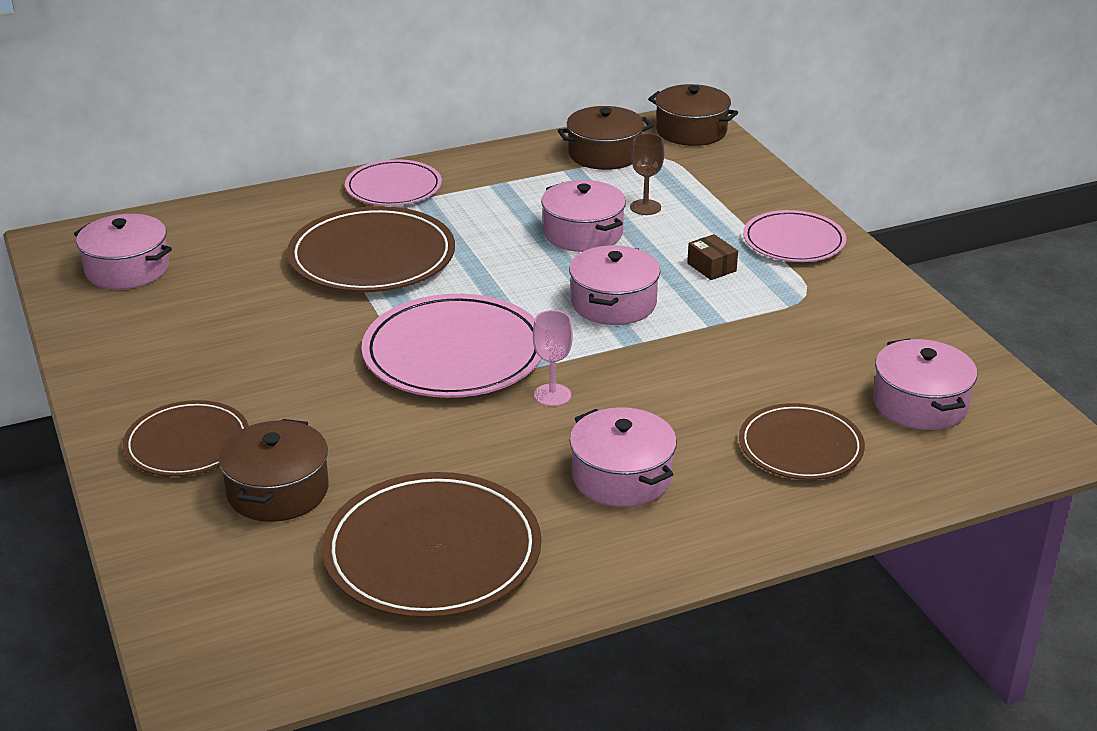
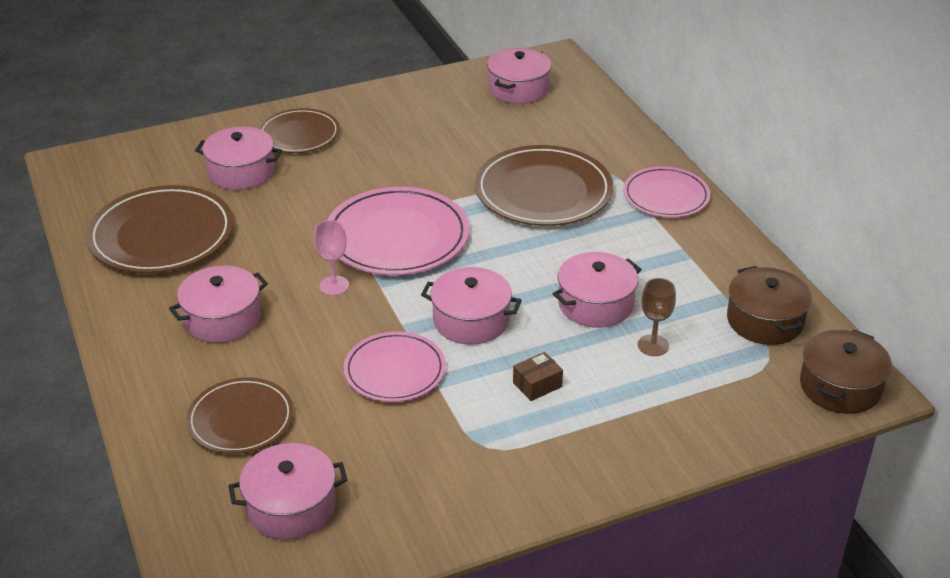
camera: 90 degrees right, 5 degrees up
(278, 491) = (241, 172): brown pot -> pink pot
(794, 241) = (594, 448): pink plate -> pink plate (395, 370)

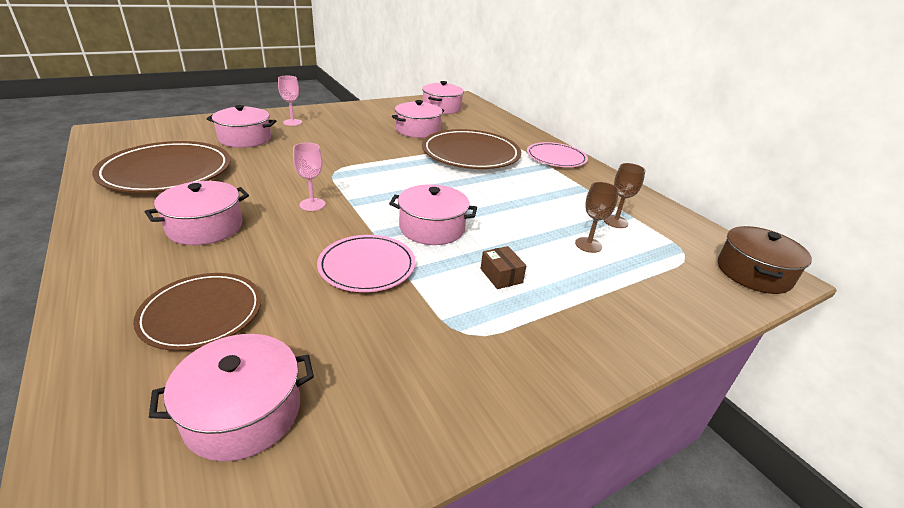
camera: 10 degrees left, 5 degrees down
(299, 134) = (292, 122): brown plate -> pink goblet
(397, 237) = (365, 175): pink plate -> none
(537, 384) = (501, 276): brown box -> brown box turned 75 degrees counterclockwise
(595, 304) = (531, 217): pink pot -> pink pot (418, 130)
(703, 310) = (615, 221): none -> brown goblet
(765, 321) = (665, 228): brown pot -> none

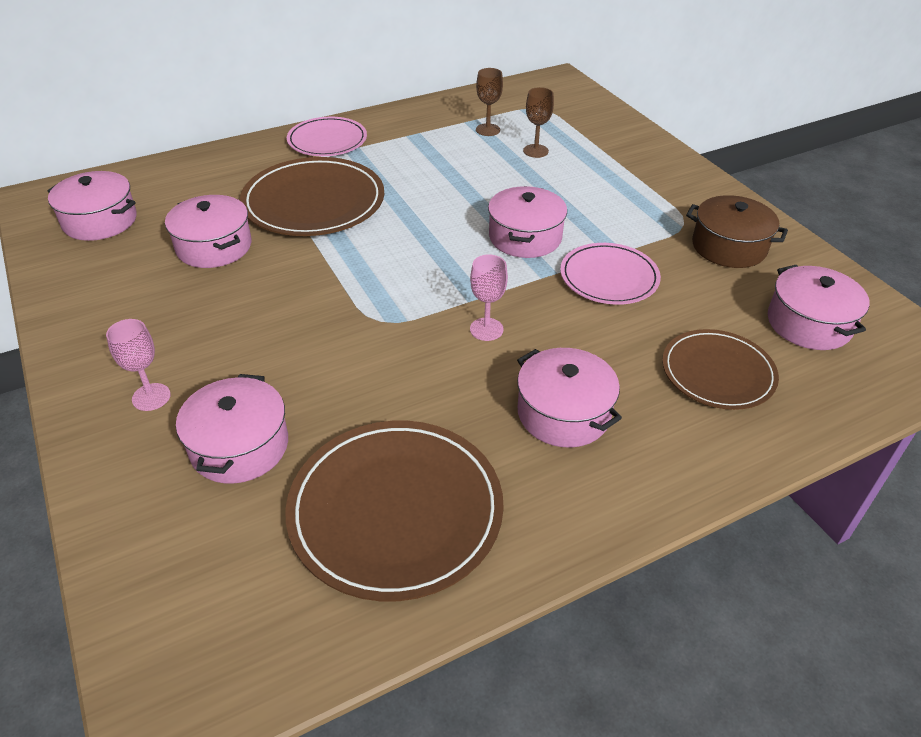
camera: 85 degrees left, 10 degrees up
(501, 276) = (600, 201): brown box -> none
(753, 273) = (559, 87): brown pot -> brown pot (729, 247)

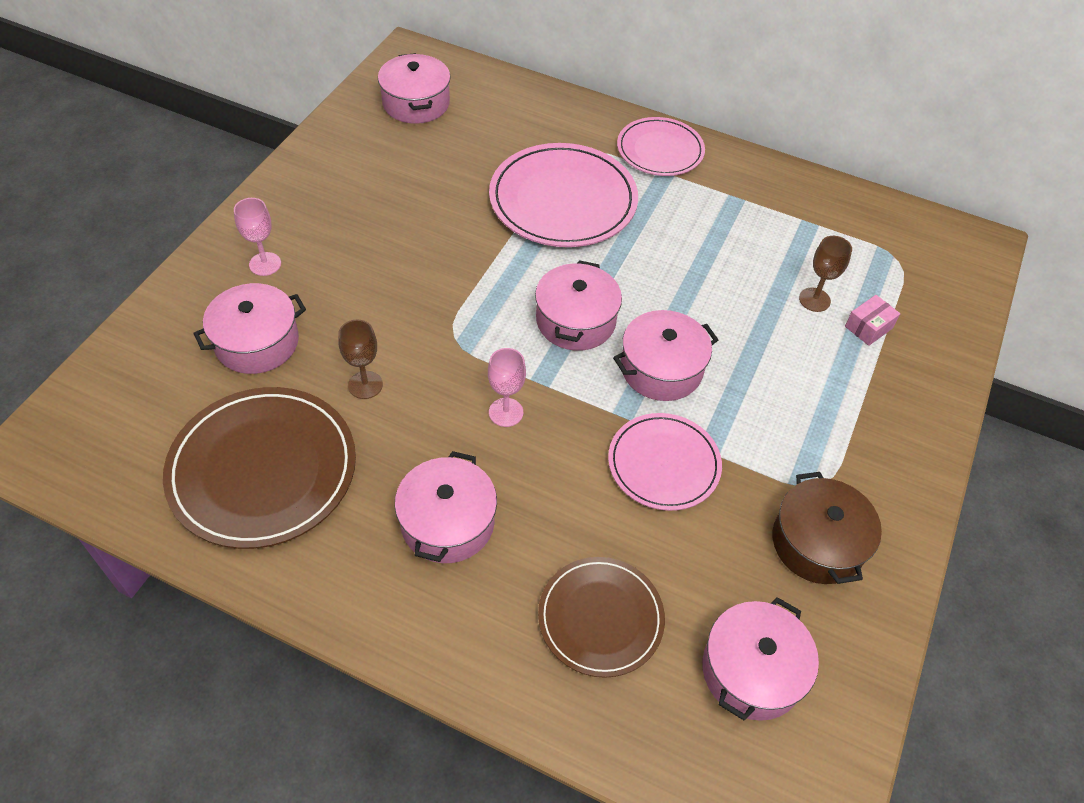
camera: 50 degrees right, 10 degrees up
(214, 247) = (448, 183): pink pot -> pink pot (575, 320)
(314, 202) = (563, 200): brown plate -> pink plate
(488, 130) = (809, 244): brown goblet -> brown goblet (365, 385)
(580, 144) = (868, 327): none -> pink box

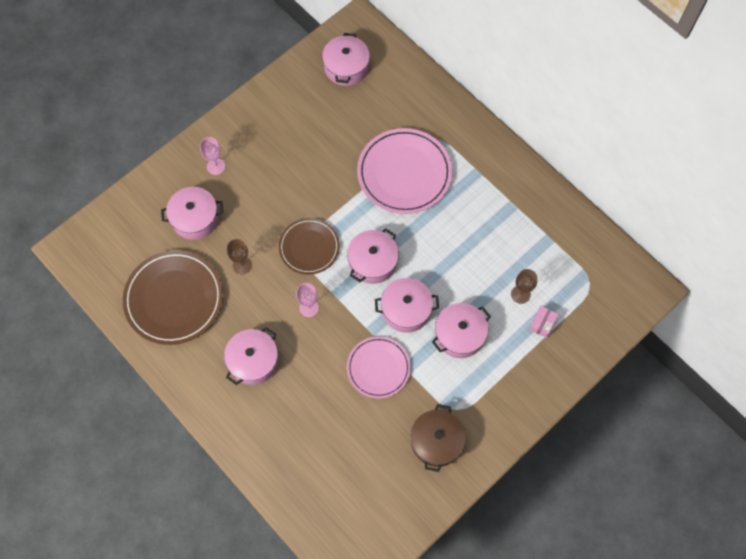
camera: 25 degrees right, 15 degrees up
(600, 618) = (306, 439): brown plate -> brown plate (309, 247)
(660, 150) = (483, 152): pink plate -> none
(752, 670) = (366, 493): pink pot -> pink pot (459, 335)
(868, 327) = (542, 324): pink box -> pink box turned 45 degrees counterclockwise

